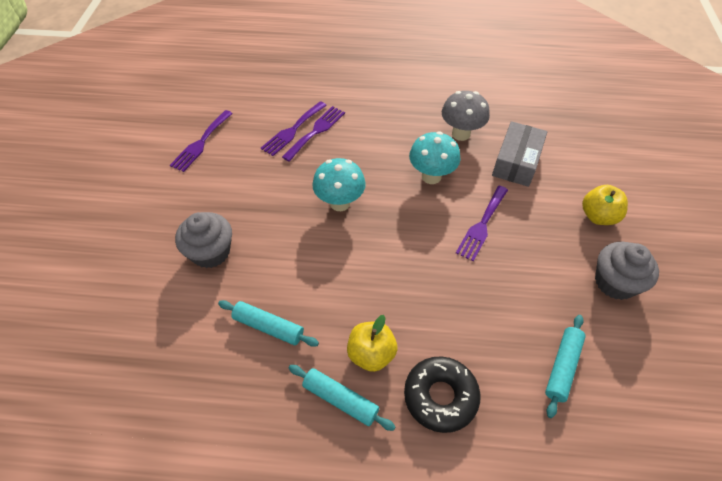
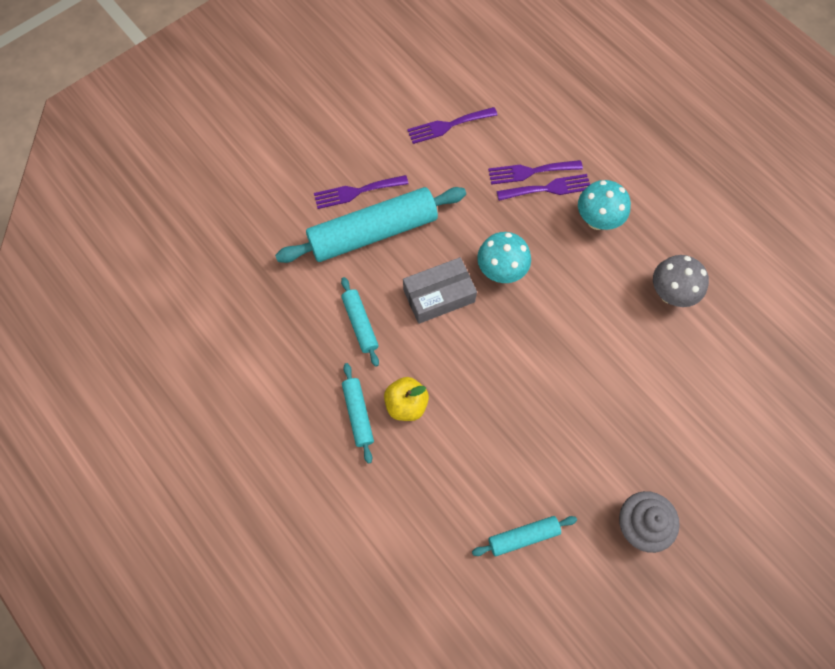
camera: 45 degrees right, 15 degrees up
(211, 252) = (373, 232): grey cupcake -> turquoise rolling pin
(431, 176) = (598, 311): turquoise mushroom -> turquoise mushroom (597, 220)
(440, 396) = (420, 473): black donut -> none
(482, 225) = (590, 387): purple fork -> purple fork (356, 192)
(516, 162) = (687, 361): grey box -> grey box (439, 295)
(598, 216) = (697, 467): yellow apple -> none

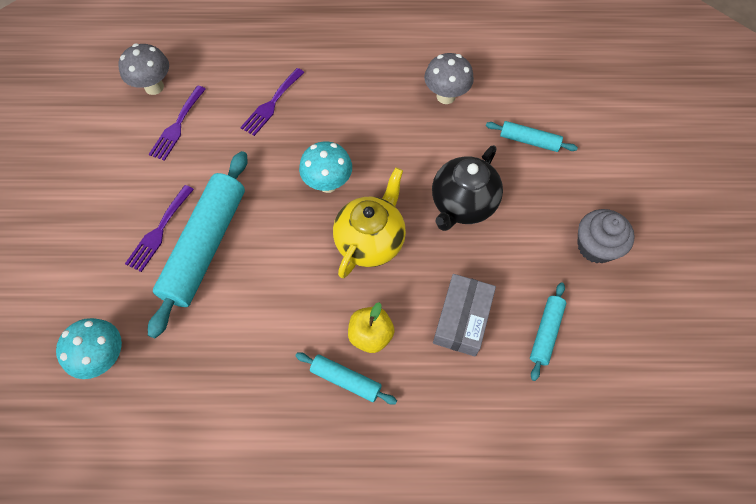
camera: 50 degrees left, 5 degrees down
(360, 324) = (271, 317): turquoise rolling pin -> turquoise rolling pin (529, 141)
(439, 295) = (305, 240): grey box -> grey box (462, 319)
(464, 80) = (154, 87): none -> grey mushroom
(481, 342) = (370, 241): none -> yellow teapot
(548, 188) = (296, 104): purple fork -> none
(578, 387) = (462, 204): none -> black teapot
(597, 220) = (351, 95): turquoise mushroom -> turquoise mushroom (105, 357)

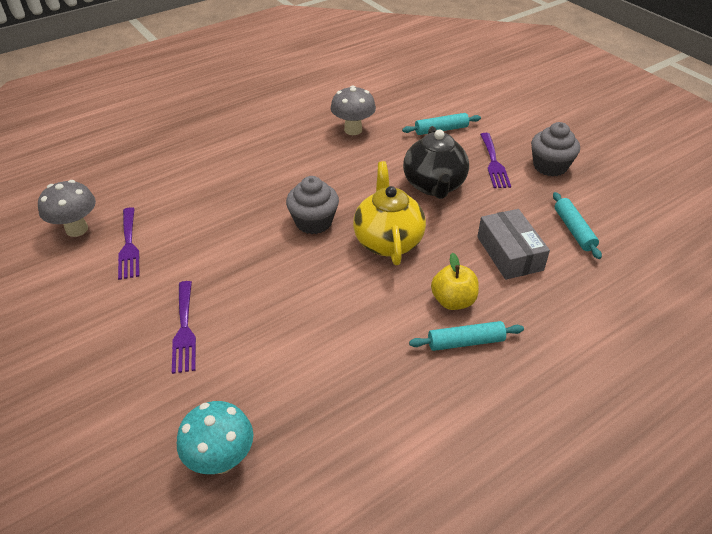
camera: 35 degrees left, 20 degrees down
(205, 246) = (243, 317): turquoise rolling pin -> none
(271, 104) = (209, 193): purple fork -> purple fork (494, 163)
(328, 183) = (313, 222): turquoise mushroom -> grey cupcake

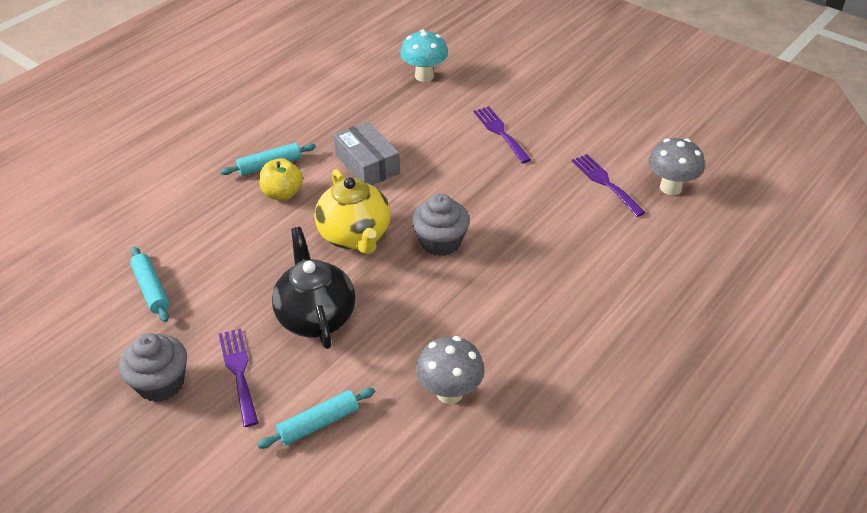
camera: 165 degrees right, 0 degrees up
(509, 253) = (227, 248): grey box -> grey box (367, 164)

